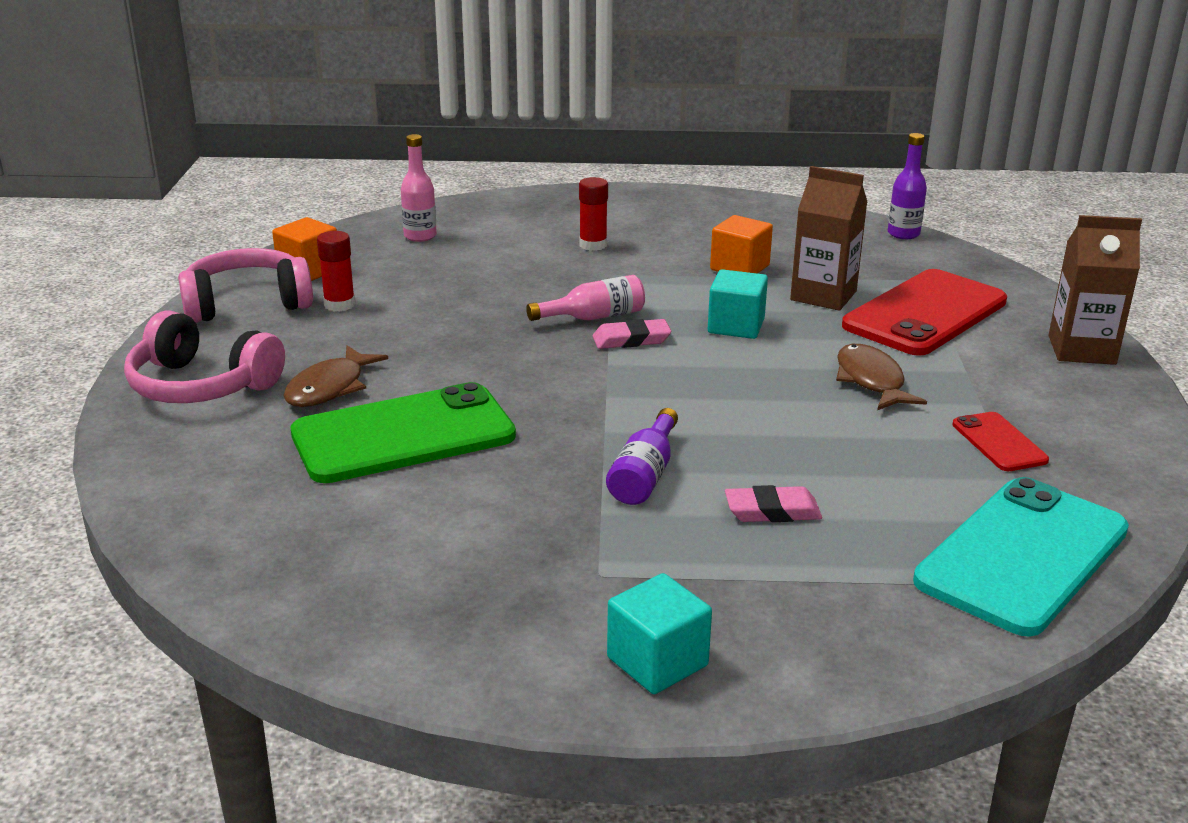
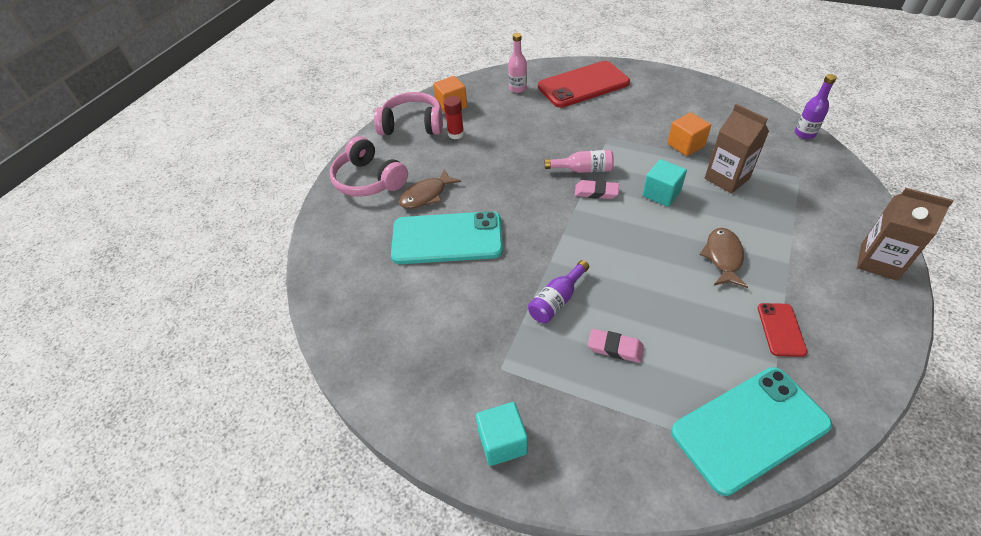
camera: 25 degrees right, 20 degrees up
(403, 435) = (447, 238): green phone -> turquoise phone
(593, 245) = (608, 111): red glue stick -> none
(925, 314) = (785, 207): red phone -> red phone (583, 85)

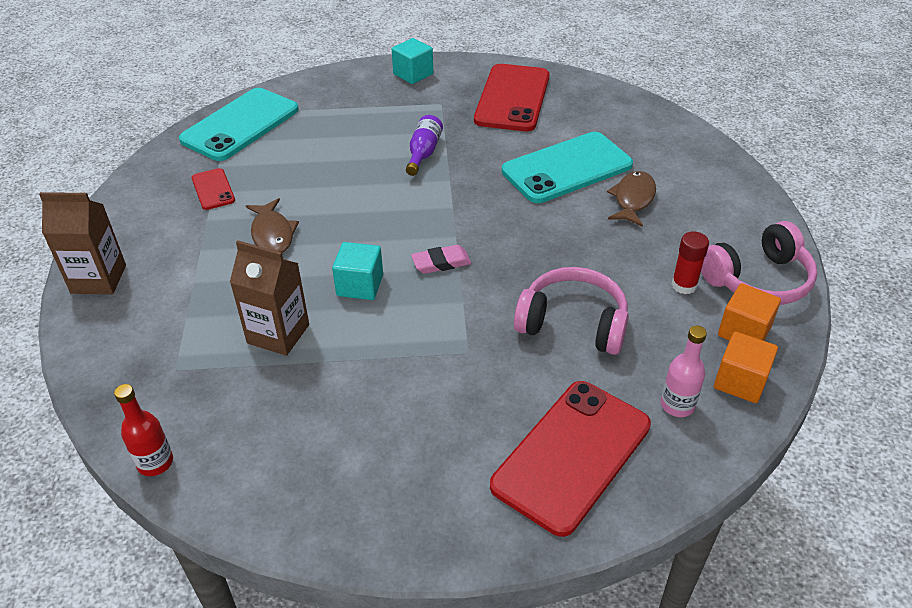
camera: 150 degrees right, 5 degrees down
(369, 180) = (716, 195): pink headphones -> pink headphones (573, 323)
(422, 344) = (512, 98): none -> red phone
(583, 170) = (474, 287): pink bottle -> none
(615, 348) = (357, 138): pink eraser -> none
(685, 145) = (347, 374): orange cube -> orange cube (740, 381)
(804, 134) = (155, 462): purple bottle -> red bottle

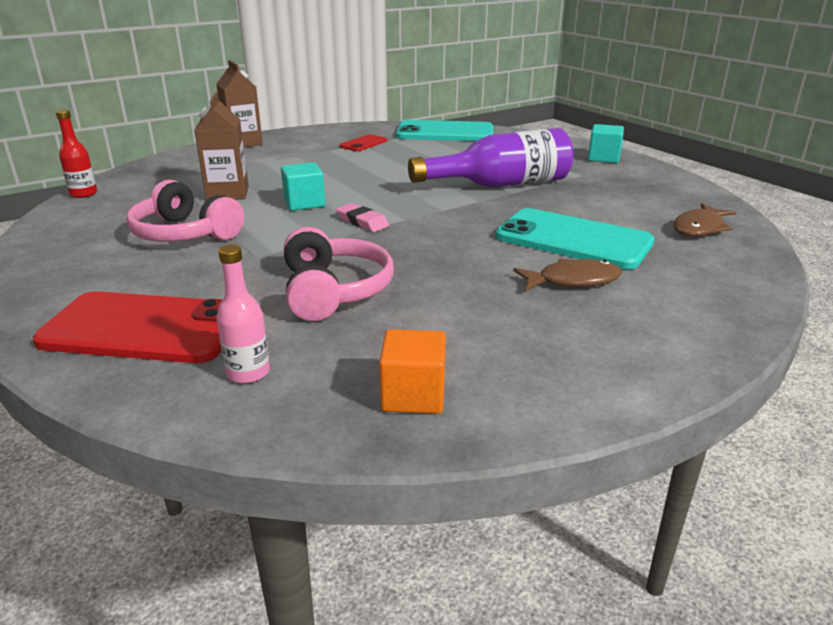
camera: 60 degrees right, 15 degrees down
(272, 234) = (334, 167): brown fish -> brown fish (700, 228)
(423, 153) = (500, 185): purple bottle -> purple bottle, size x2.02
(512, 98) = (642, 196): red phone -> none
(684, 285) = (458, 339): red glue stick -> none
(740, 381) = (317, 409): orange cube -> none
(758, 280) = (528, 388): pink headphones -> pink headphones (185, 234)

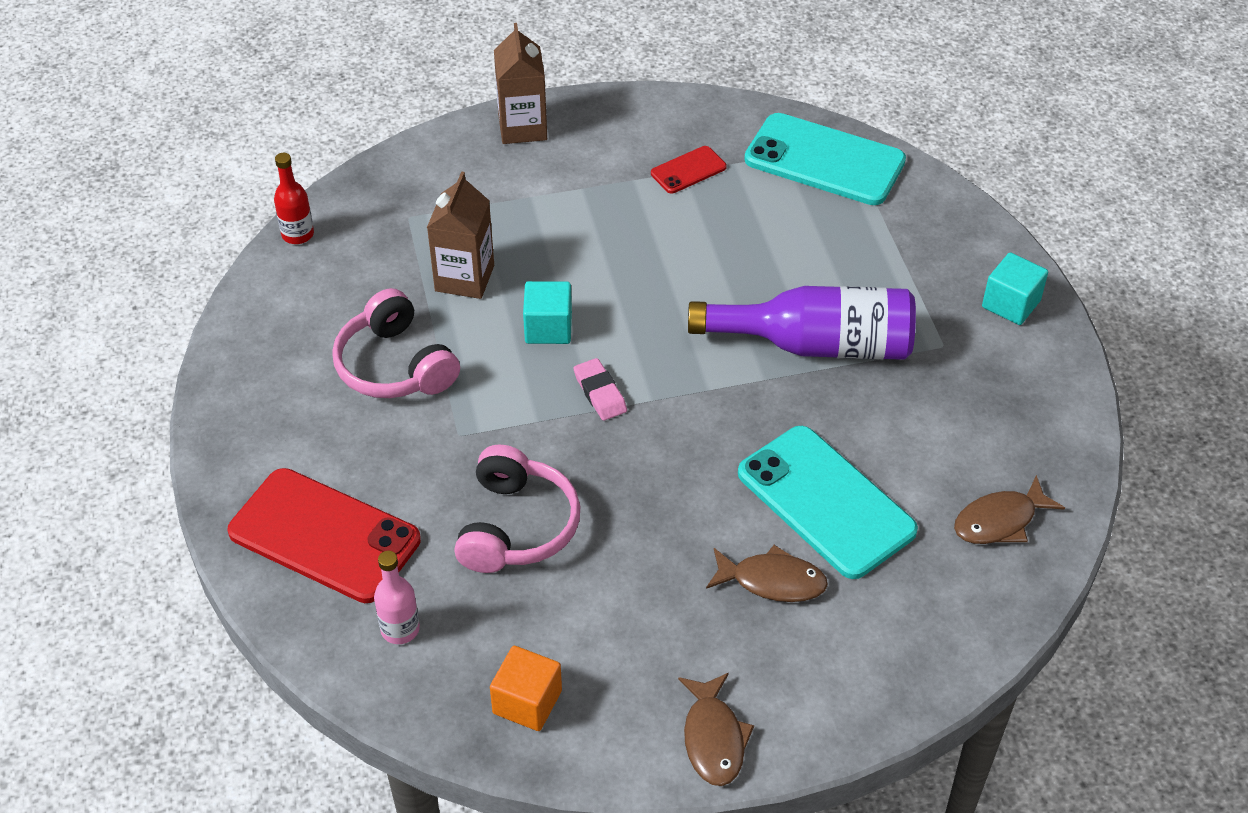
camera: 20 degrees right, 20 degrees up
(616, 379) = (714, 738): none -> brown fish

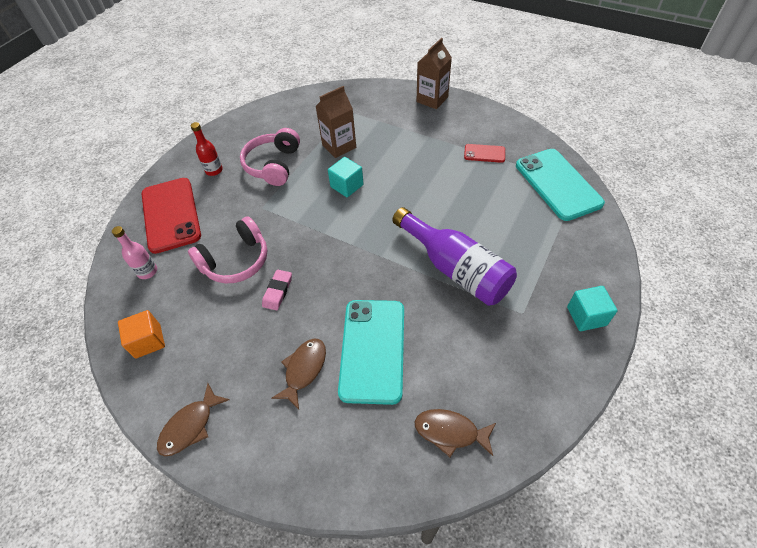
camera: 45 degrees right, 5 degrees up
(298, 234) = (301, 96): red bottle -> red bottle (214, 170)
(600, 393) = (334, 226): pink eraser -> pink eraser (277, 291)
(772, 581) = (304, 370): brown fish -> brown fish turned 120 degrees counterclockwise

